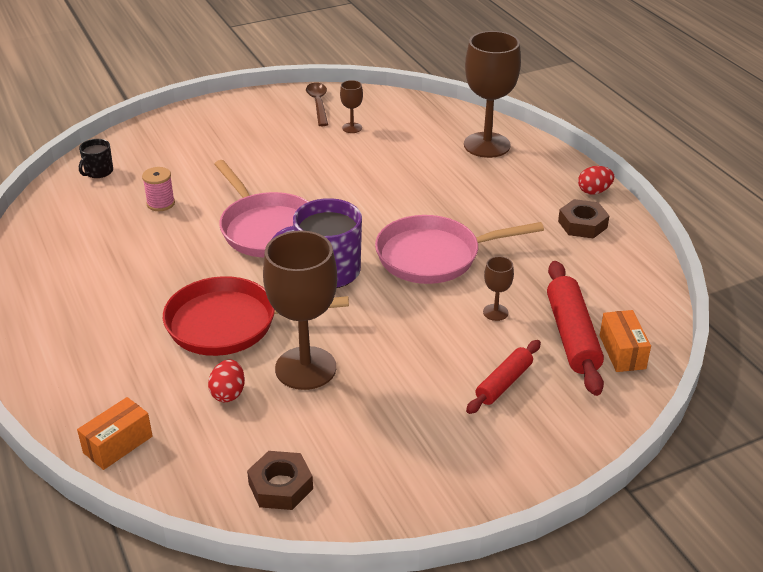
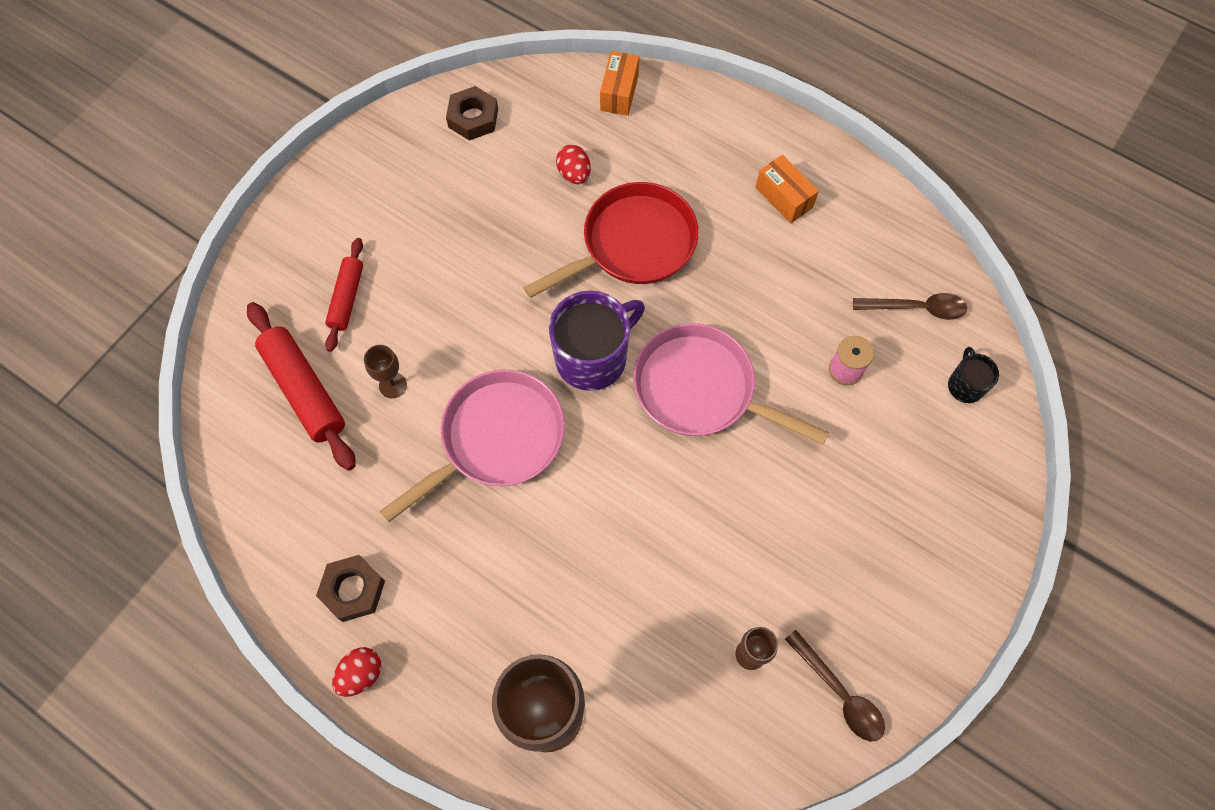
camera: 150 degrees right, 30 degrees up
(75, 212) = (916, 308): none -> brown spoon
(305, 368) = (529, 229): brown goblet -> none
(622, 352) = (248, 392): orange box -> orange box (784, 197)

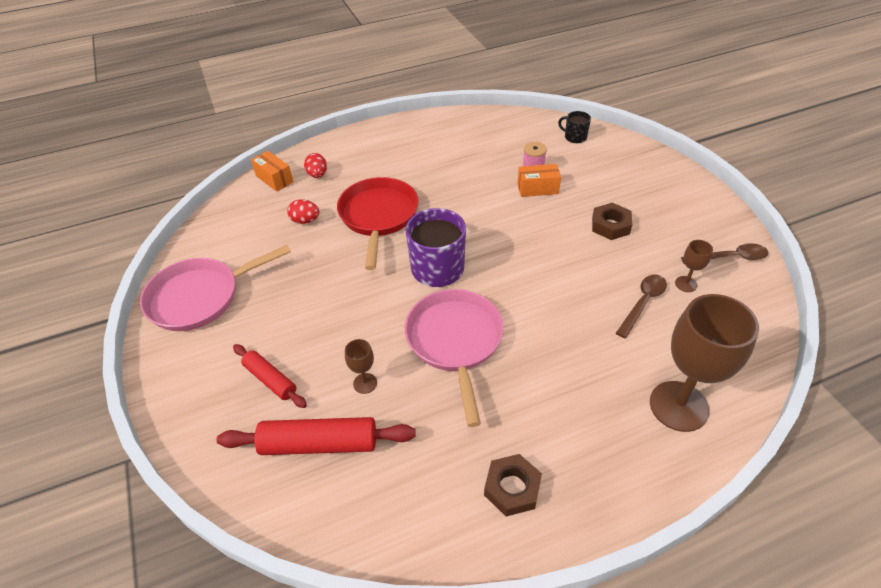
camera: 55 degrees left, 20 degrees down
(361, 674) = (587, 516): red egg -> red egg (317, 175)
(473, 118) = (212, 248): brown nut -> brown nut (610, 225)
(701, 390) = (499, 230): pink pan -> pink pan (200, 297)
(784, 197) = (409, 148): orange box -> orange box (537, 188)
(916, 308) = (518, 133): brown spoon -> brown spoon (643, 303)

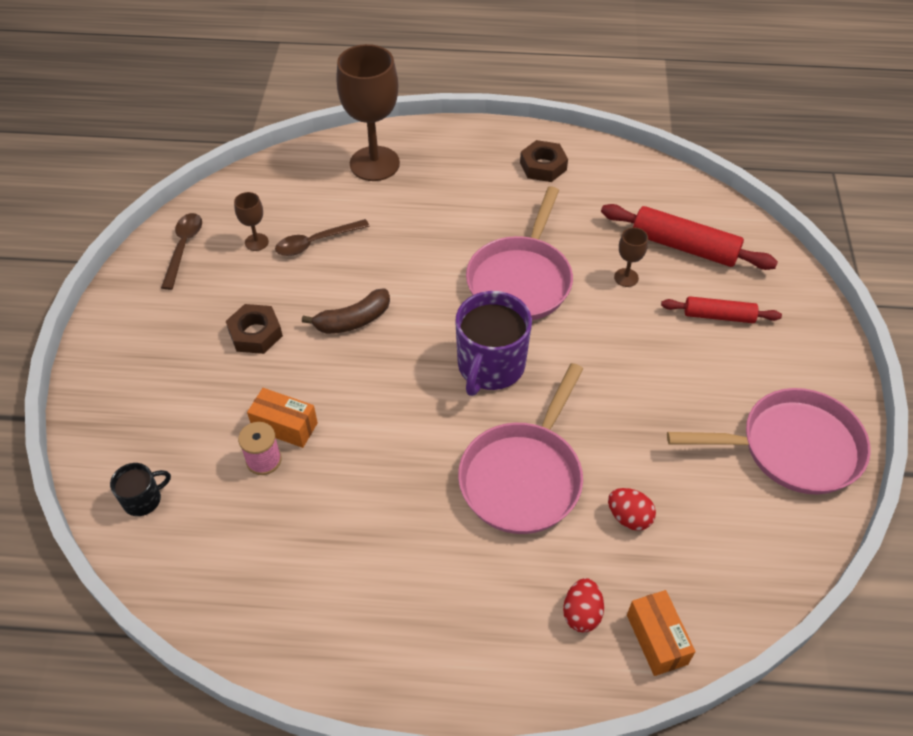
camera: 155 degrees left, 5 degrees up
(270, 380) = (718, 316): red rolling pin -> red rolling pin turned 60 degrees counterclockwise
(378, 217) = (523, 476): red pan -> pink pan
(556, 259) = (353, 320): none -> brown banana
(574, 137) = (143, 499): black mug -> black mug turned 90 degrees counterclockwise
(729, 257) = (183, 248): brown spoon -> brown spoon turned 75 degrees clockwise

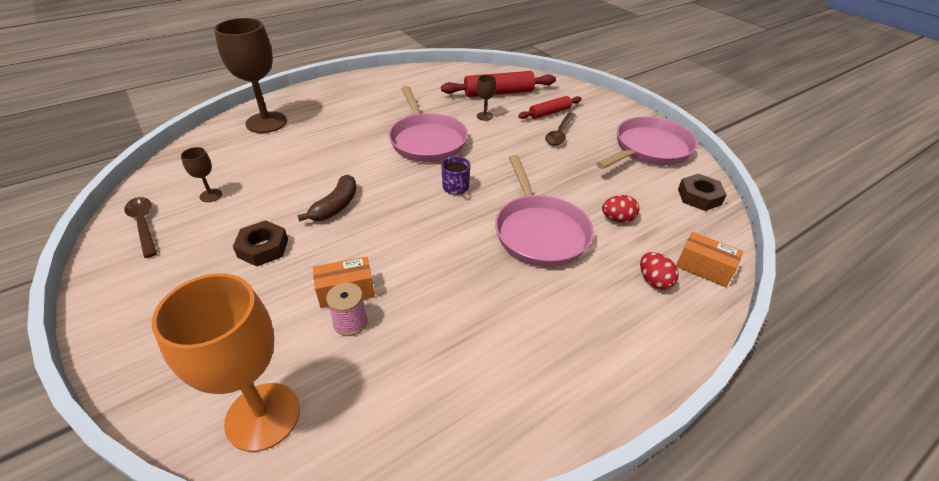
camera: 40 degrees left, 10 degrees down
(143, 499) = (263, 416): black mug -> orange goblet
(316, 242) = (262, 177): brown spoon -> brown spoon (560, 134)
(490, 366) = (456, 188): purple mug -> purple mug, size x0.51
(543, 166) = (382, 87): brown nut -> brown nut (699, 197)

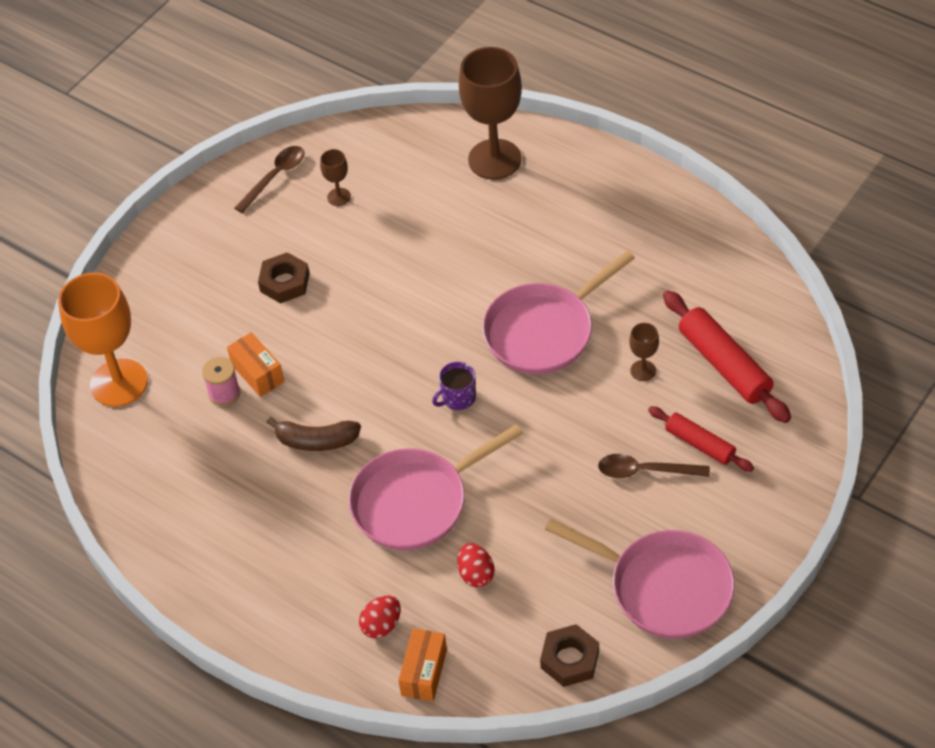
camera: 75 degrees right, 10 degrees up
(336, 206) = (371, 306): brown banana -> brown banana (316, 441)

